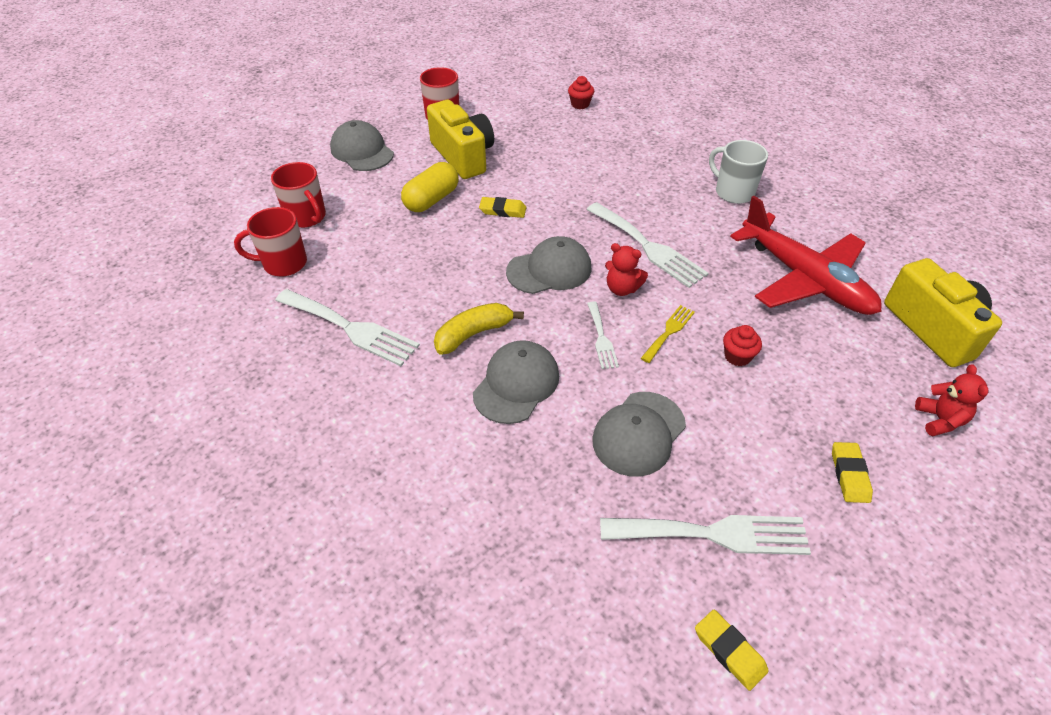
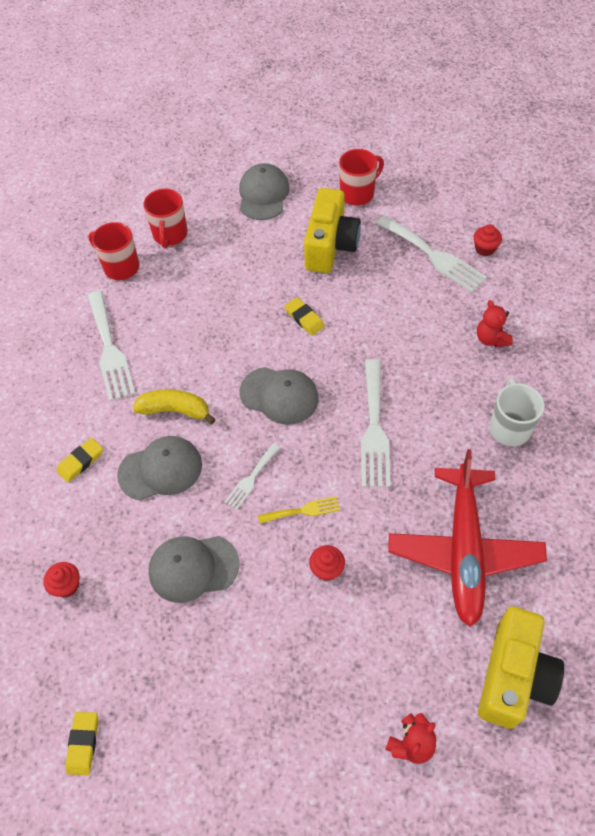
camera: 45 degrees right, 10 degrees up
(431, 200) = (265, 274): yellow capsule -> none
(546, 537) = (67, 585): none -> red cupcake
(622, 288) = (312, 450): red teddy bear -> red teddy bear (491, 339)
(713, 534) = (158, 672): white fork -> white fork (433, 256)
(849, 474) = (291, 717): yellow eraser -> yellow eraser (81, 461)

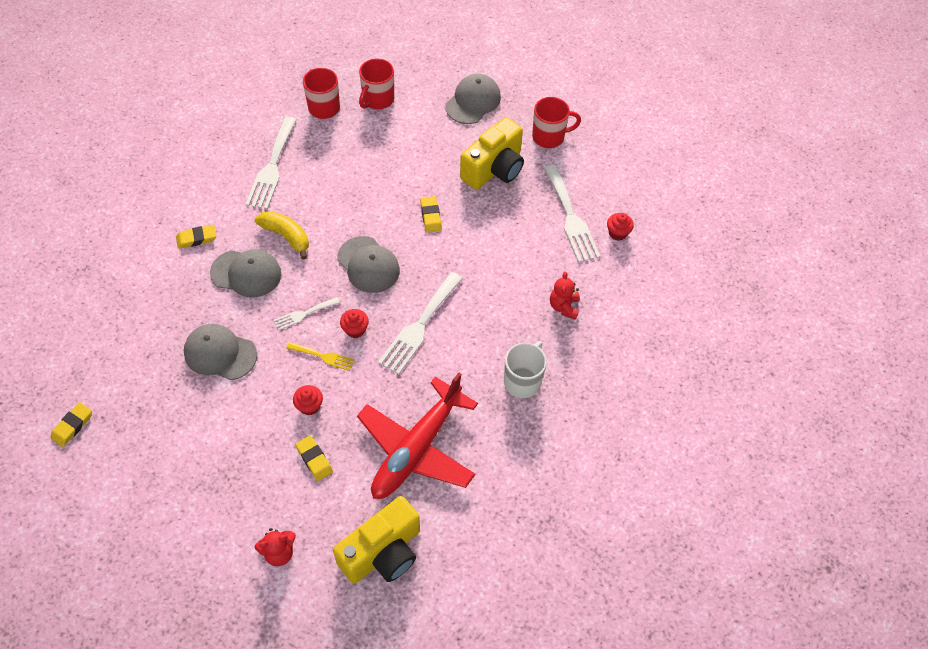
camera: 25 degrees right, 0 degrees up
(67, 585) = (130, 319): red cupcake -> red cupcake (355, 329)
(373, 622) = (314, 459): none -> yellow eraser

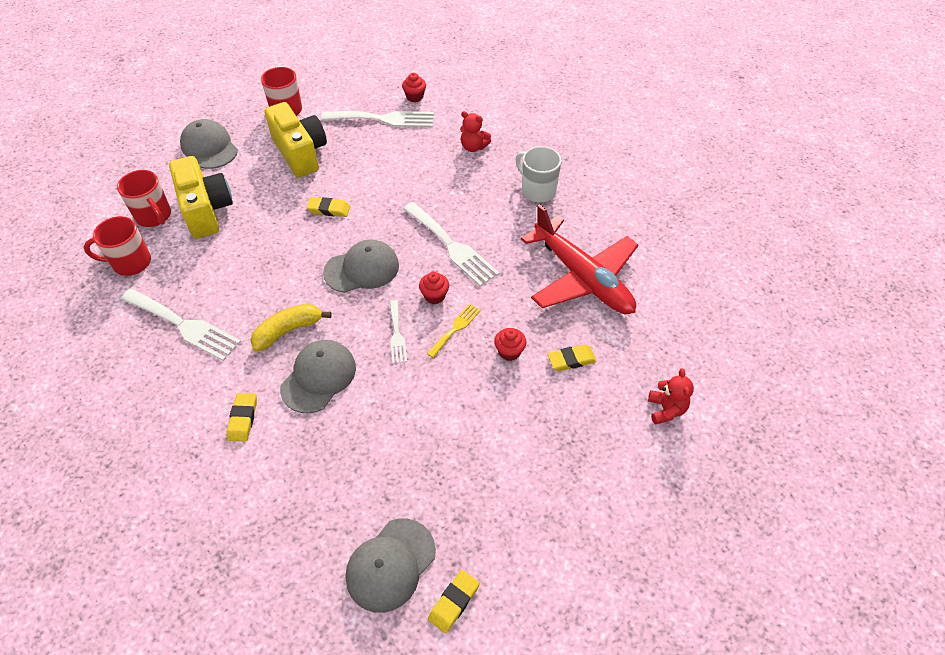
camera: 70 degrees left, 5 degrees down
(72, 426) = (454, 602): yellow eraser -> yellow eraser turned 75 degrees clockwise
(220, 353) = (414, 422): grey cap -> grey cap (390, 564)
(383, 552) = (682, 326): yellow camera -> yellow camera (206, 210)

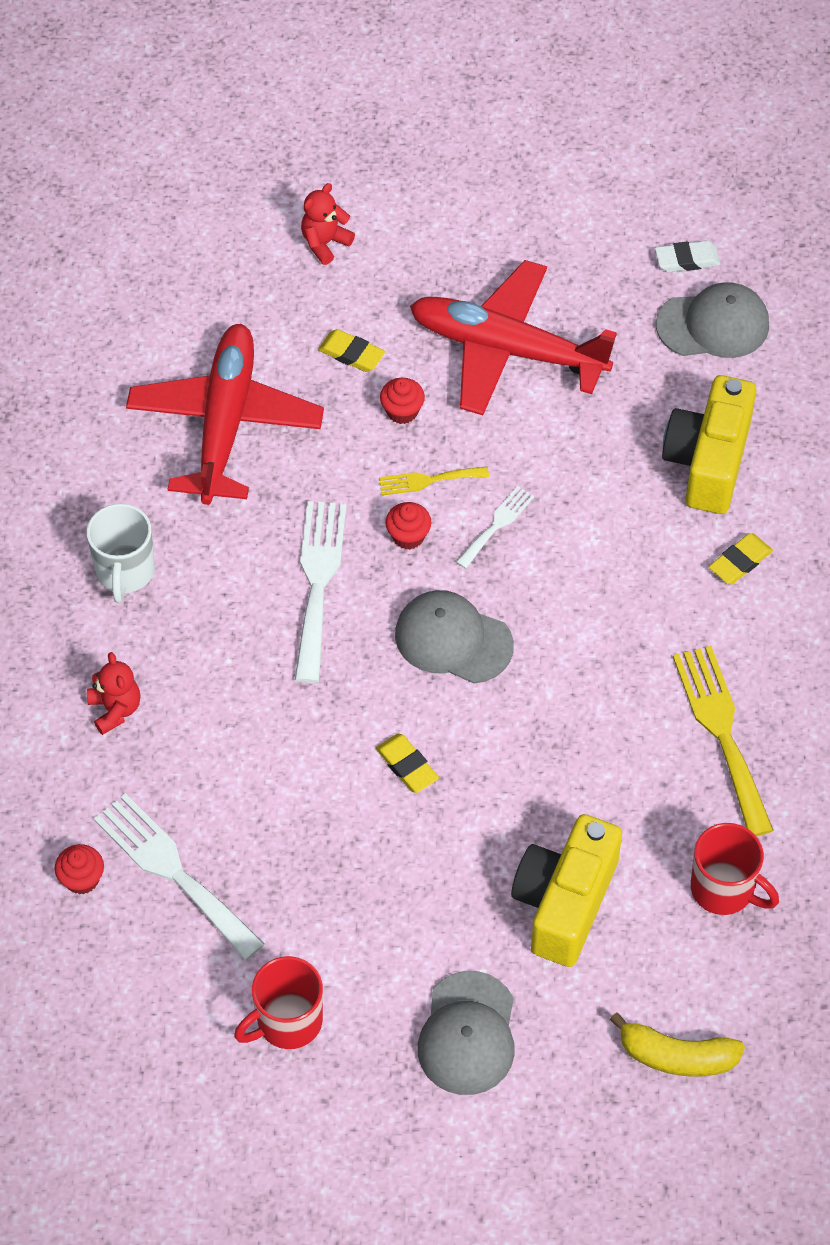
camera: 135 degrees left, 5 degrees up
(154, 216) = (641, 952): red mug -> none
(184, 325) = (721, 732): white fork -> yellow fork
(288, 331) = (609, 627): yellow banana -> yellow banana (676, 1056)
(300, 153) = (351, 905): yellow camera -> yellow camera (708, 462)
(318, 377) = (624, 544): grey cap -> none
(454, 602) = (687, 259): yellow eraser -> white eraser
(496, 434) = (507, 349): none -> red plane

